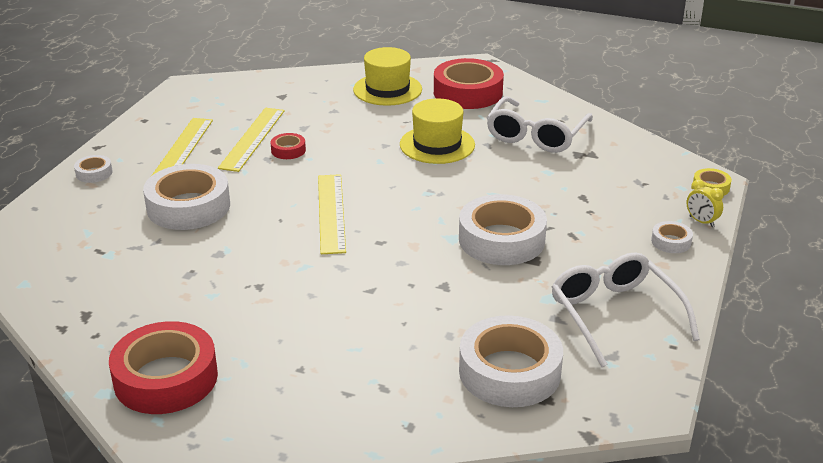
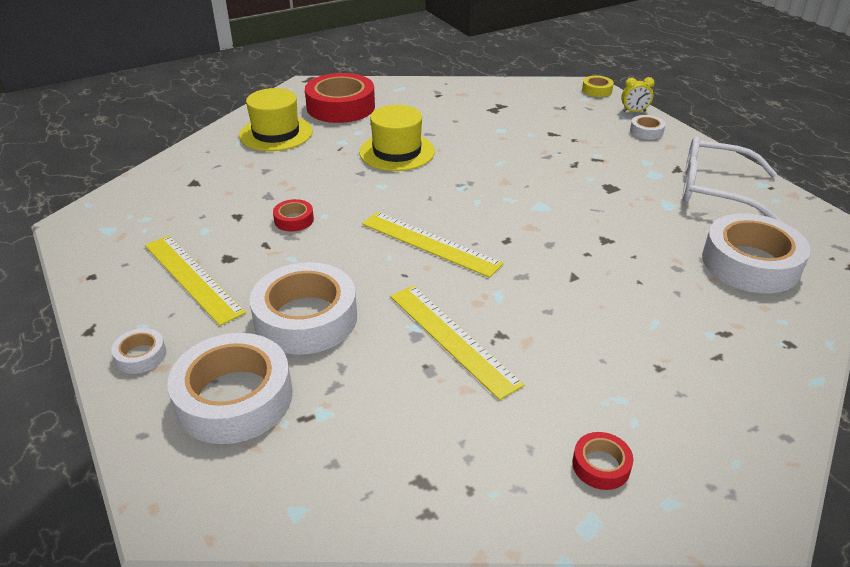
camera: 50 degrees left, 5 degrees up
(166, 378) = (601, 465): red tape -> red tape, size x0.45
(252, 138) = (241, 229): yellow ruler -> yellow ruler (452, 338)
(501, 240) = (569, 187): white tape -> white tape (234, 398)
(536, 135) = (445, 111): white glasses -> none

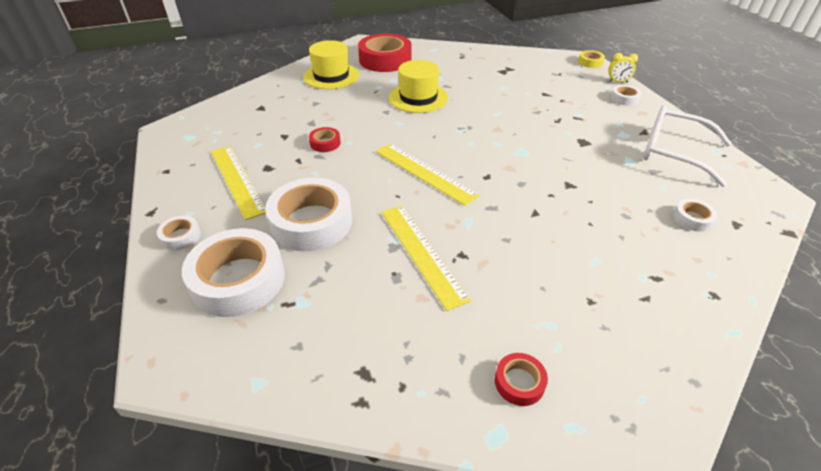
camera: 10 degrees right, 5 degrees up
(750, 263) = (692, 219): white tape -> white tape, size x0.45

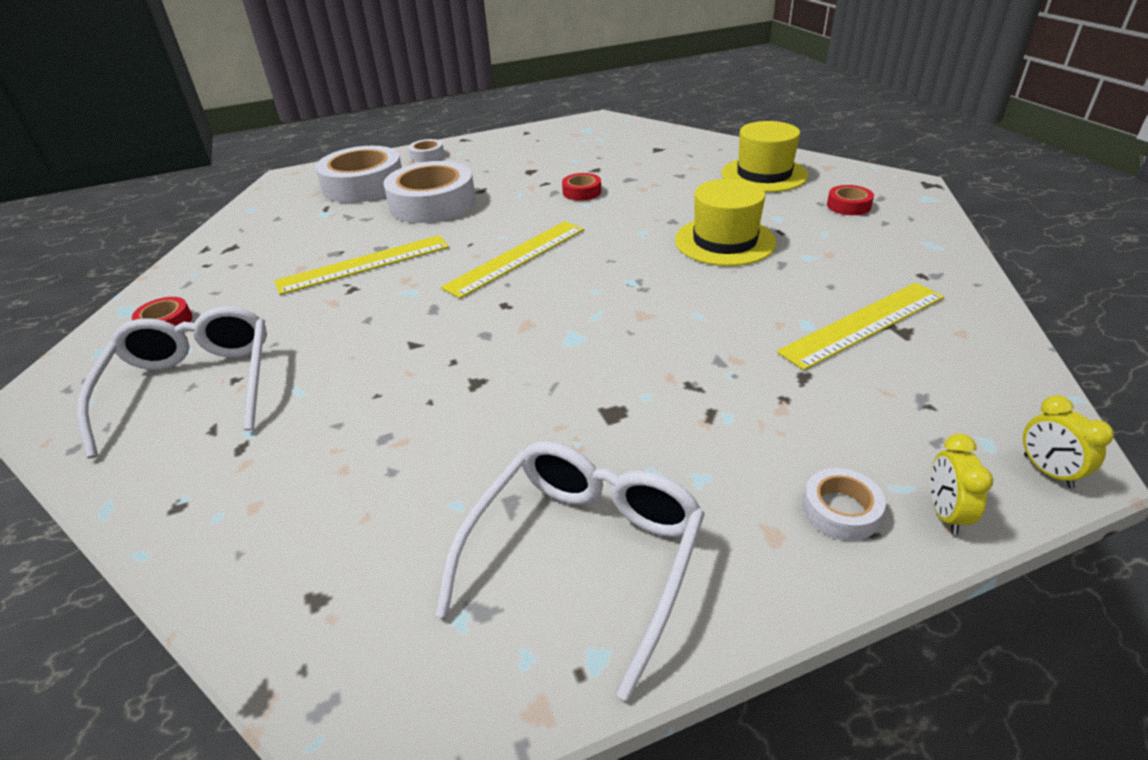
camera: 90 degrees right, 5 degrees down
(237, 180) = (508, 161): yellow ruler -> yellow ruler (863, 324)
(385, 60) = (848, 206): red tape -> red tape, size x0.45
(590, 62) = (1047, 471): yellow tape -> yellow clock
(605, 324) = (194, 386): none -> white glasses
(692, 219) = (351, 527): white tape -> none

